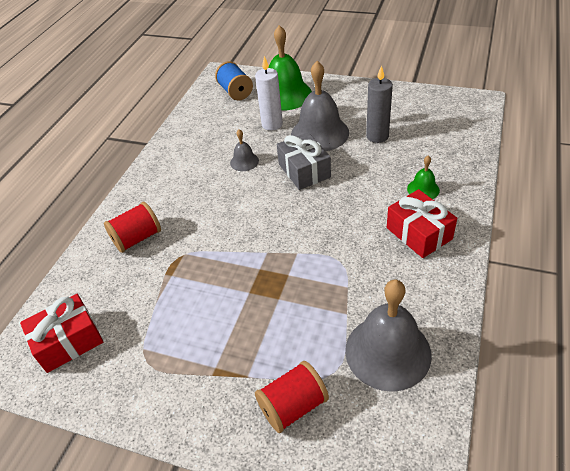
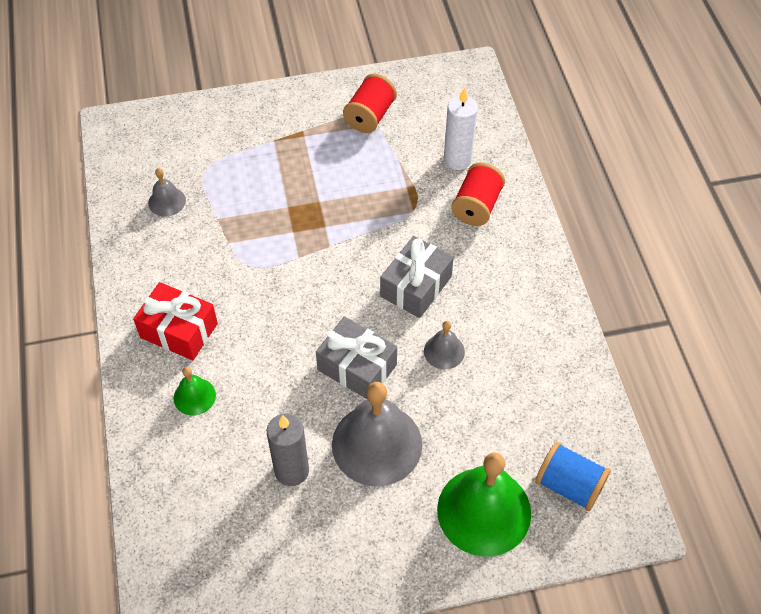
camera: 145 degrees right, 10 degrees up
(68, 341) = (442, 104): red gift -> none
(229, 202) = (416, 286): none -> grey gift
(272, 124) = (457, 434): white candle -> white candle (457, 159)
(293, 406) = (225, 136): red spool -> red spool (370, 116)
(388, 352) = (167, 201): grey bell -> grey bell, size x0.48

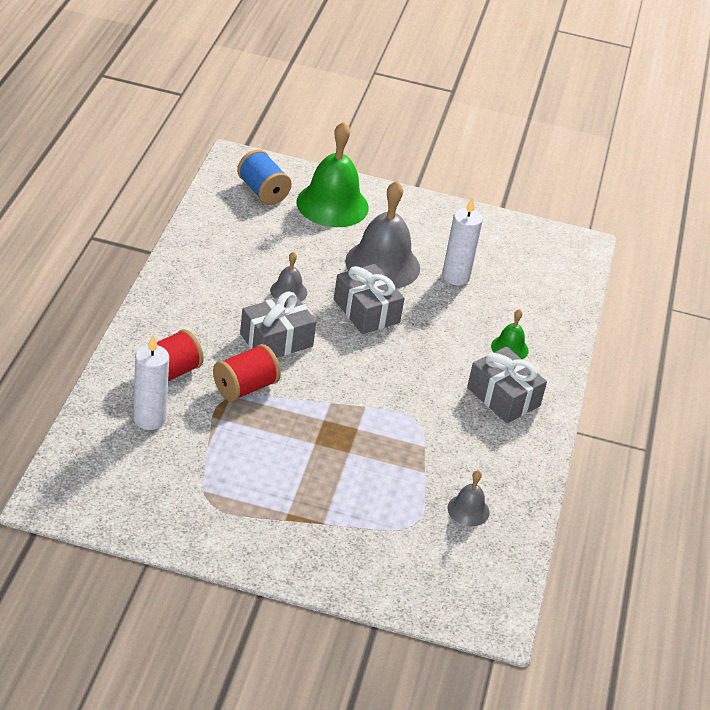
camera: 160 degrees left, 15 degrees down
(179, 330) = (503, 397): red gift -> grey gift
(292, 471) = (455, 277): grey candle -> white candle
(370, 116) = (202, 501): red spool -> red spool (245, 387)

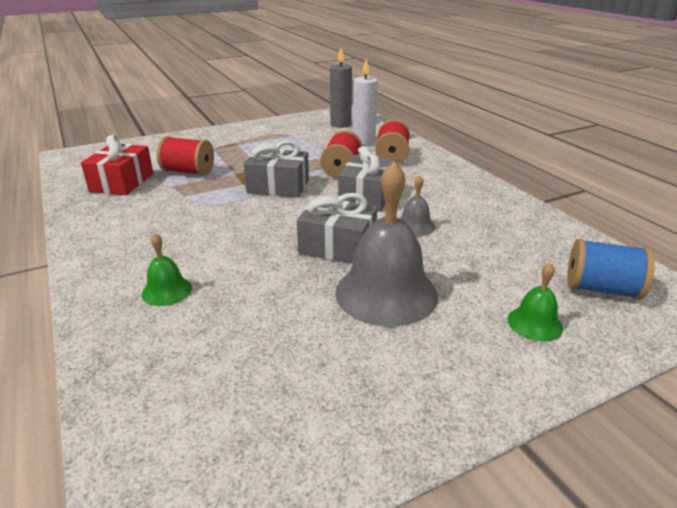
camera: 145 degrees right, 10 degrees down
(116, 474) = (340, 124): none -> grey candle
(332, 204) = (534, 323): green bell -> green bell, size x0.48
(390, 486) = (188, 172): none -> red spool
(455, 277) = (299, 329): white candle -> none
(468, 510) = (122, 182): grey bell -> red gift
(503, 397) = (142, 249): grey gift -> grey gift (278, 186)

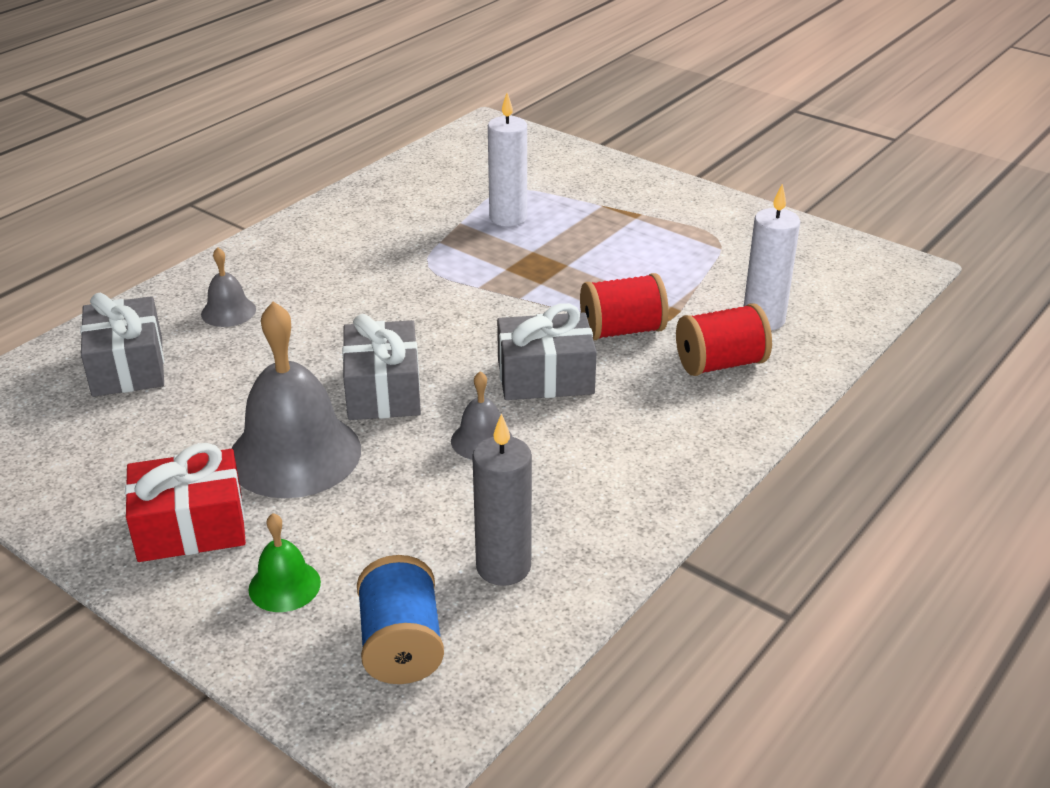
camera: 65 degrees right, 5 degrees up
(122, 182) = (441, 189): red gift -> red gift (191, 526)
(167, 291) = (228, 311): green bell -> grey bell
(188, 172) = (508, 218): red spool -> white candle
(278, 186) = (519, 296): grey gift -> grey gift (128, 366)
(340, 124) = (819, 277): grey candle -> grey candle (503, 567)

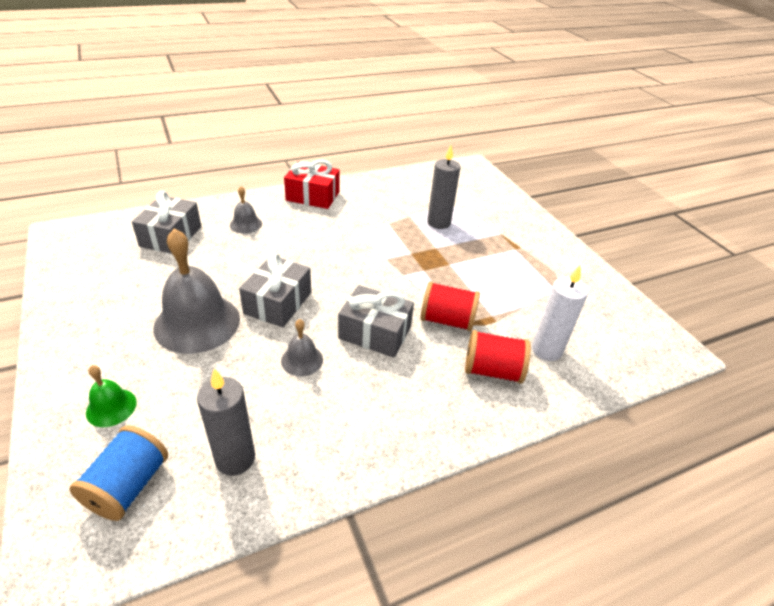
camera: 25 degrees right, 5 degrees up
(191, 526) = (106, 344): red gift -> red gift (313, 196)
(508, 218) = (438, 222): white candle -> grey candle

